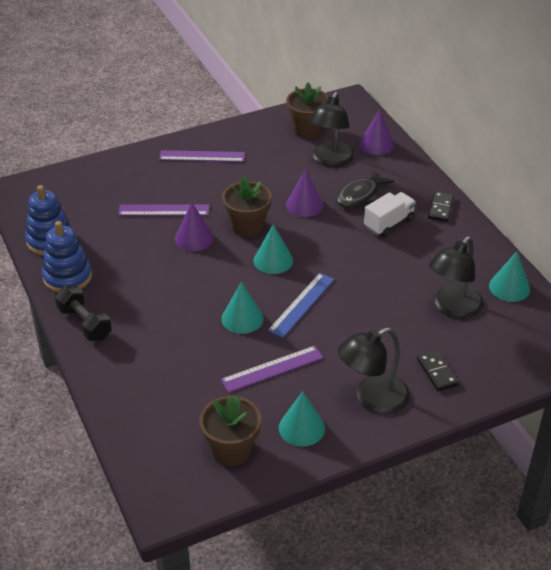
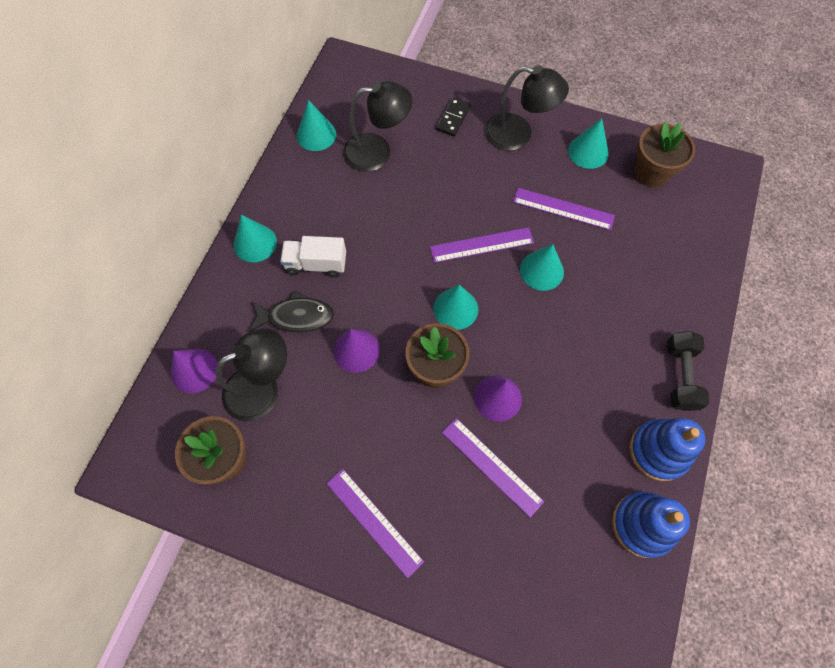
camera: 135 degrees left, 25 degrees up
(301, 305) = (482, 245): blue ruler -> purple ruler
(440, 208) = (255, 243): black domino -> turquoise cone

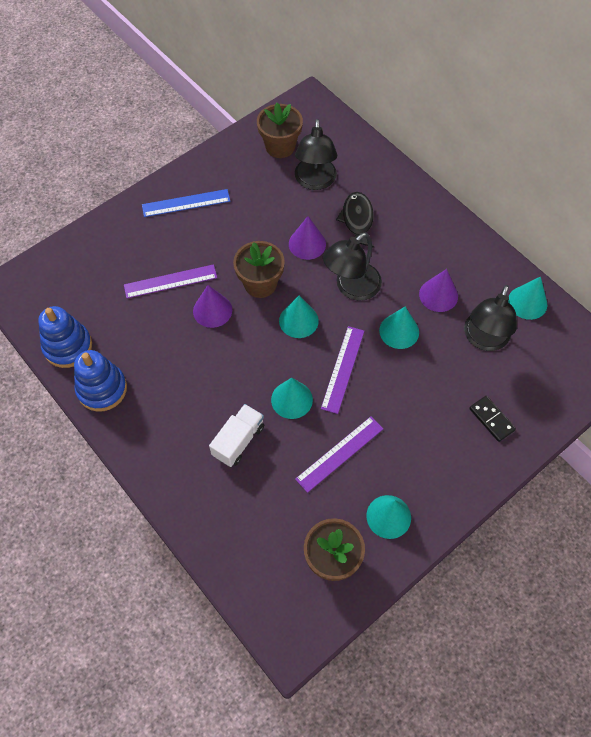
camera: 120 degrees right, 5 degrees down
(194, 370) = (353, 151): purple cone -> purple cone (438, 295)
(255, 243) = (437, 219): turquoise cone -> turquoise cone (399, 331)
(296, 317) = (357, 220): black fish -> black fish turned 150 degrees clockwise
(316, 264) = (394, 249): white truck -> white truck (238, 441)
(374, 522) = (186, 203): purple ruler -> blue ruler
(518, 134) = (442, 465): black lamp -> black lamp (351, 287)
(680, 376) = (139, 443): black dumbbell -> none

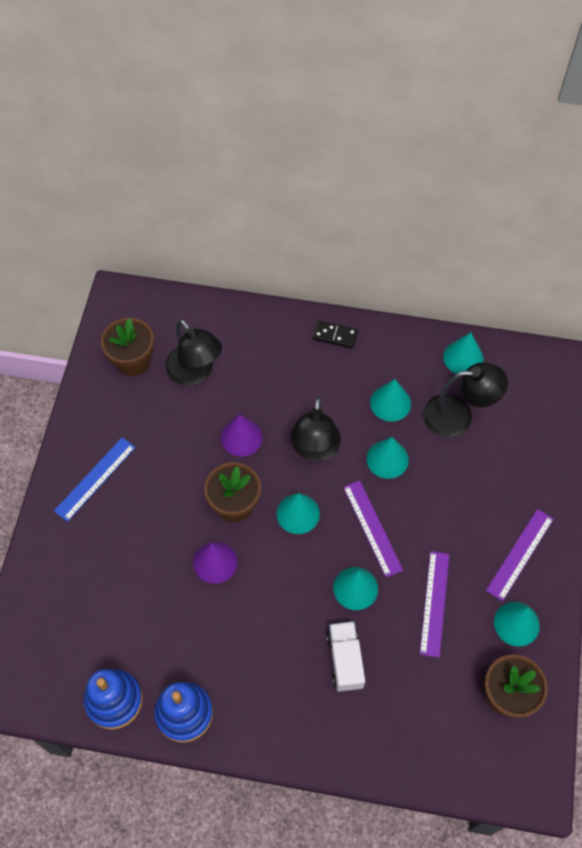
camera: 40 degrees left, 0 degrees up
(170, 281) = (151, 564): purple ruler -> purple ruler (520, 554)
(357, 220) = (264, 384): black fish -> none
(438, 295) = (390, 403): purple cone -> turquoise cone
(484, 339) = (458, 415): black lamp -> black lamp turned 75 degrees counterclockwise
(491, 419) = (521, 479): black domino -> black domino (335, 335)

